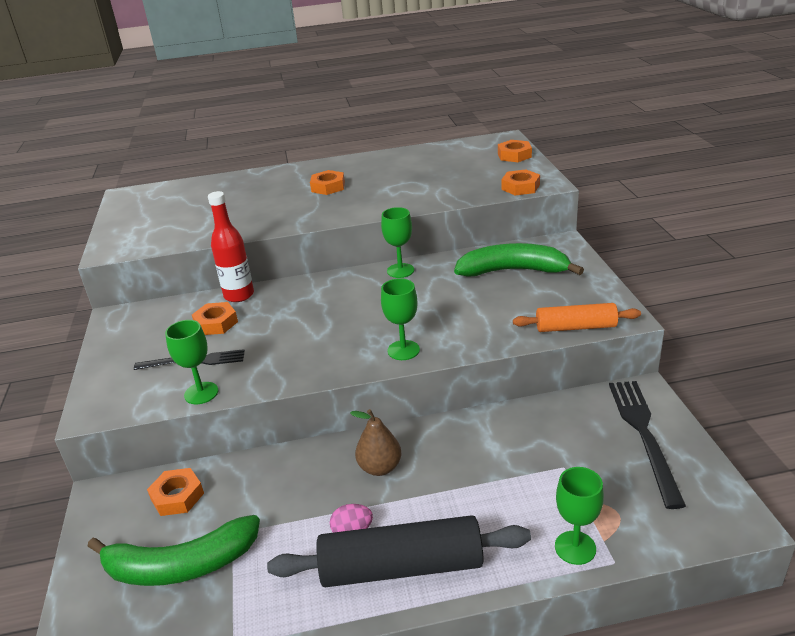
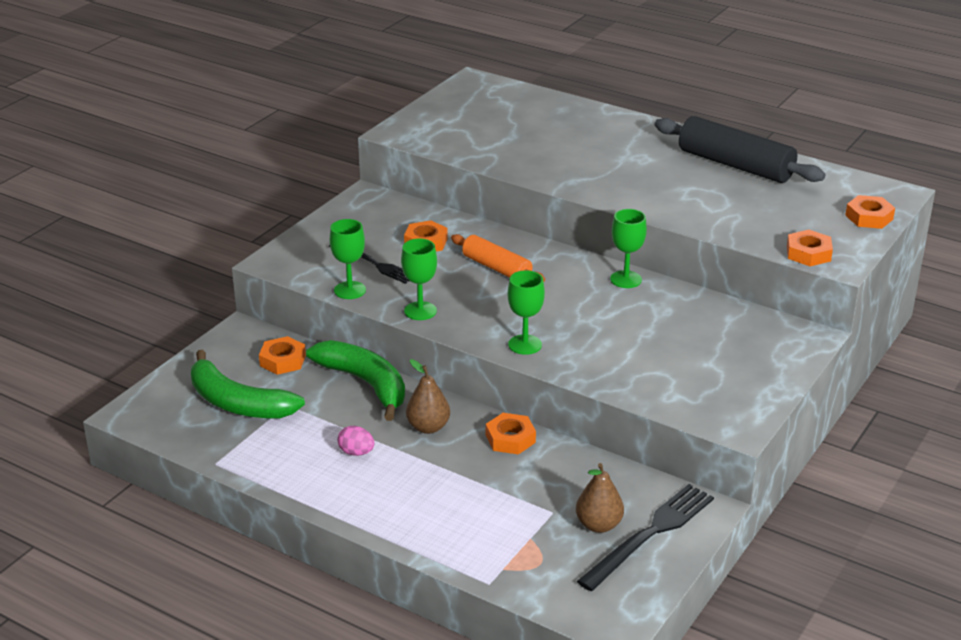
camera: 40 degrees right, 0 degrees up
(239, 295) = (472, 228): red bottle -> none
(328, 187) = (641, 160): orange nut -> orange nut (510, 439)
(401, 567) = (357, 491): black rolling pin -> black rolling pin (735, 165)
(513, 271) = (719, 335): green banana -> green banana (365, 384)
(575, 327) = (685, 410): orange rolling pin -> orange rolling pin (497, 268)
(575, 547) = (478, 558): green goblet -> green goblet (420, 311)
(605, 453) = (598, 525): none -> brown pear

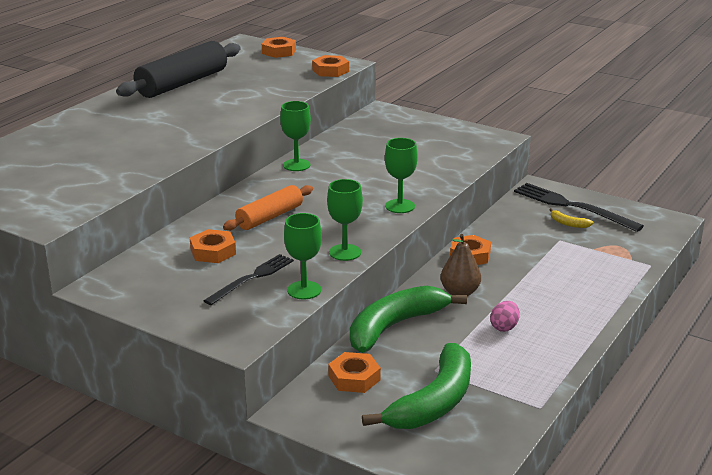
camera: 90 degrees left, 5 degrees down
(598, 525) = (568, 223): brown pear -> yellow banana

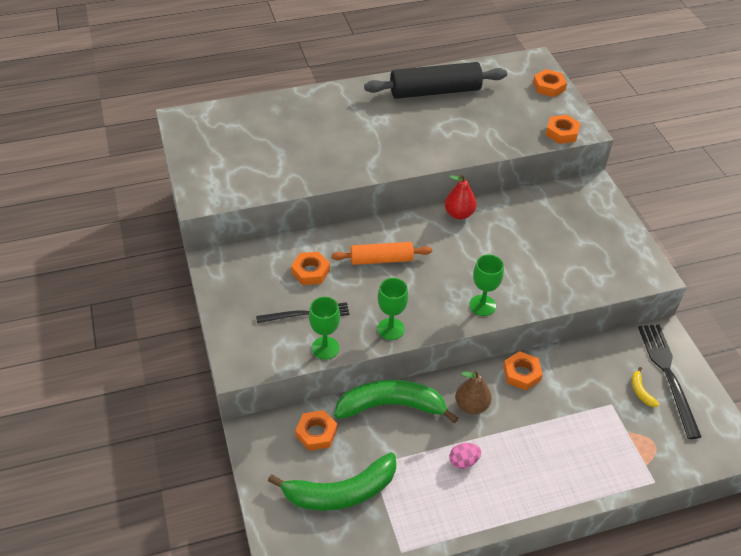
camera: 40 degrees right, 20 degrees up
(296, 165) = (459, 214): green goblet -> red pear

